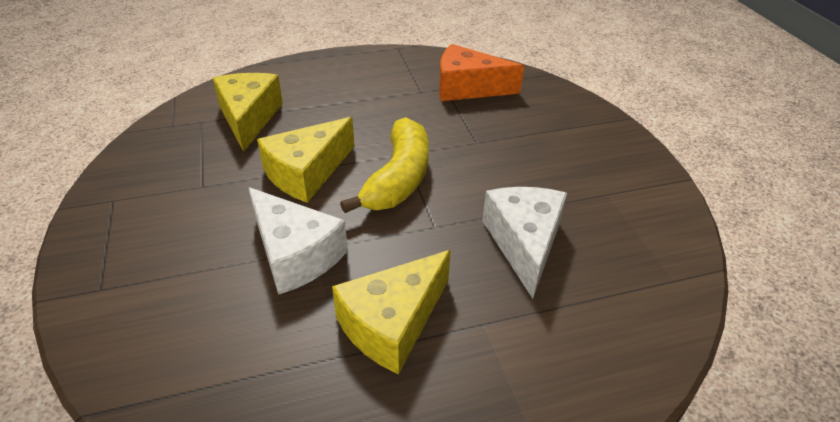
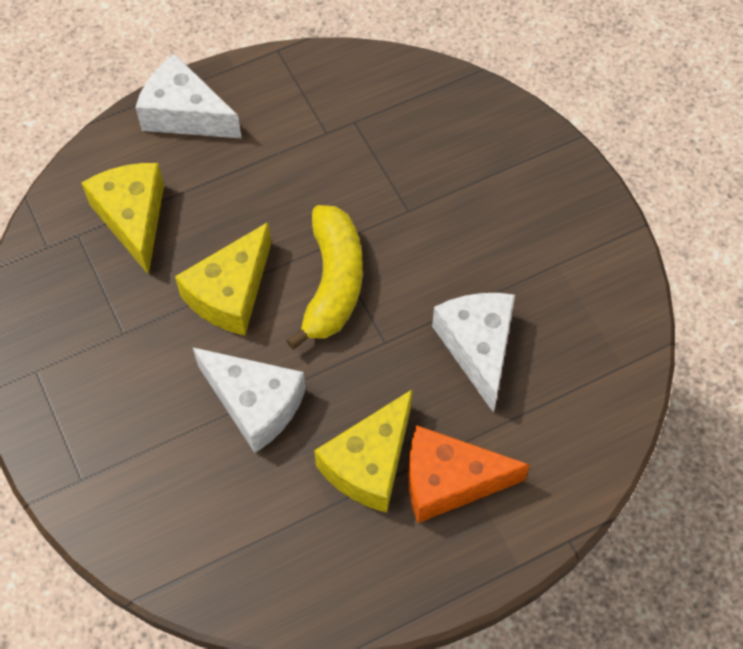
camera: 10 degrees left, 20 degrees up
(316, 69) = (185, 114): none -> white cheese
(467, 88) = (382, 116): orange cheese -> orange cheese (449, 481)

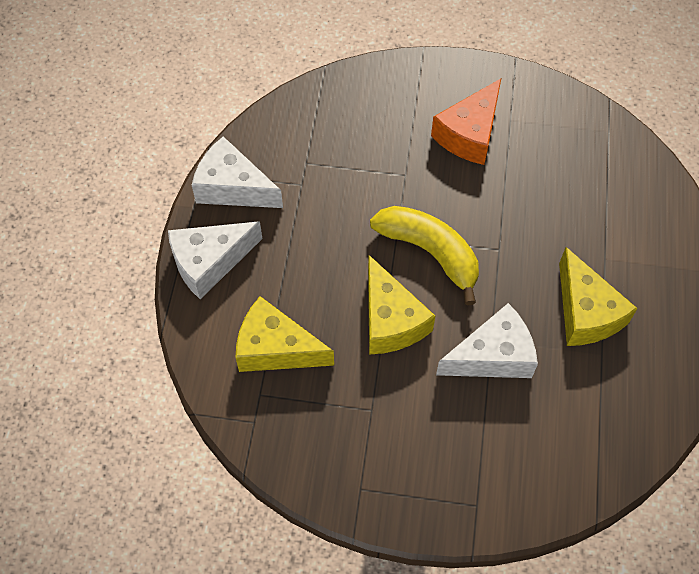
camera: 55 degrees left, 0 degrees up
(449, 481) = (628, 274): orange cheese -> orange cheese (469, 134)
(478, 347) = (541, 199): white cheese -> white cheese (233, 187)

